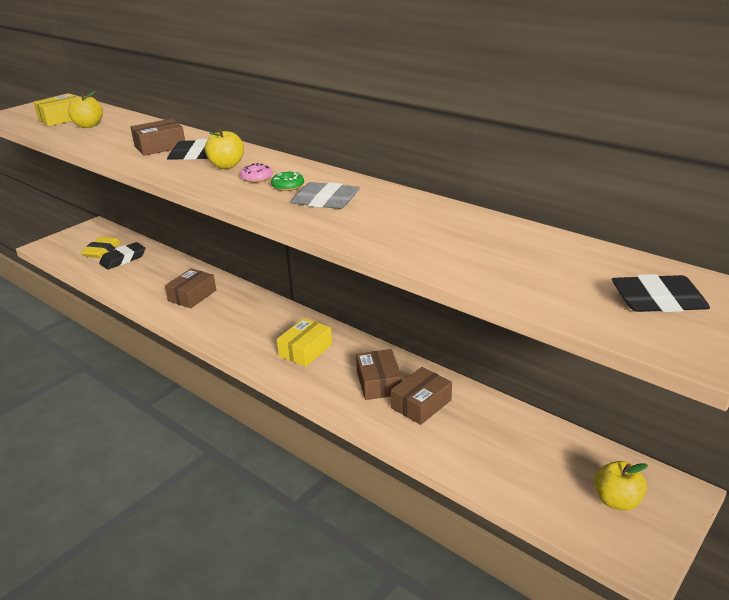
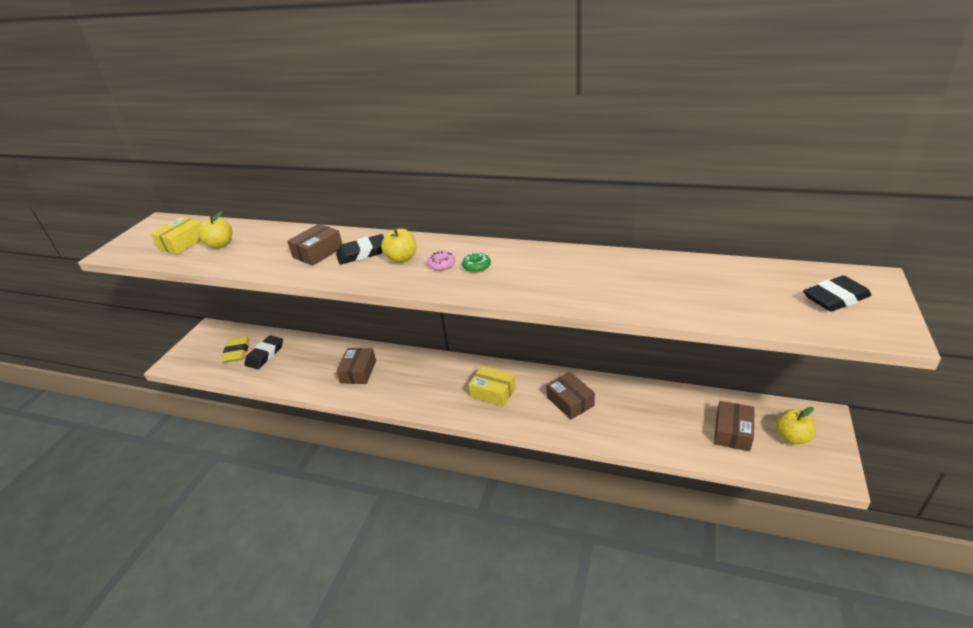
camera: 20 degrees left, 5 degrees up
(305, 350) = (493, 392): yellow box -> yellow box turned 75 degrees counterclockwise
(325, 201) = (522, 273): grey eraser -> none
(421, 404) = (613, 409): brown box -> brown box (732, 432)

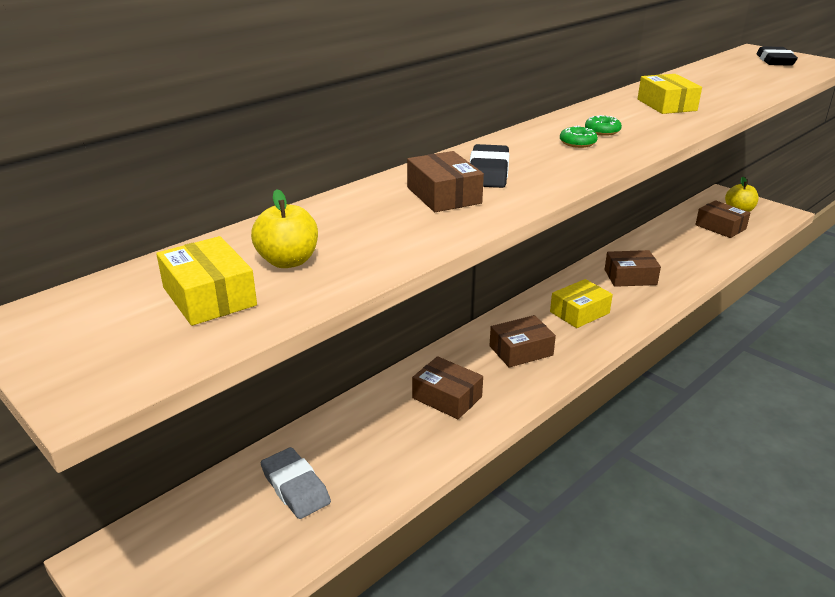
camera: 65 degrees left, 5 degrees down
(237, 352) = (244, 524): yellow eraser -> none
(265, 355) = (295, 487): black eraser -> grey eraser
(402, 258) = (535, 156): yellow apple -> none
(425, 382) = (521, 350): none -> brown box
(441, 265) = (577, 143): pink donut -> green donut
(576, 275) = (666, 105): none -> yellow box

